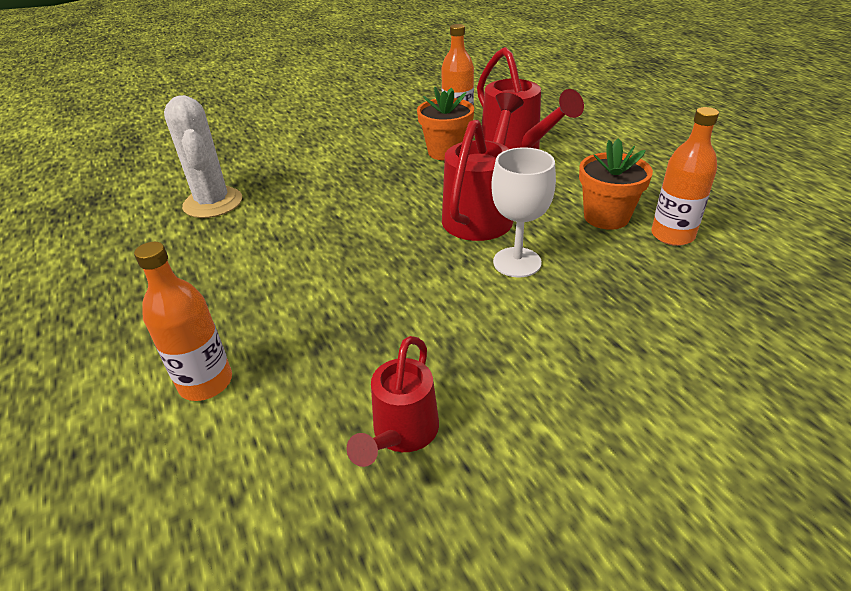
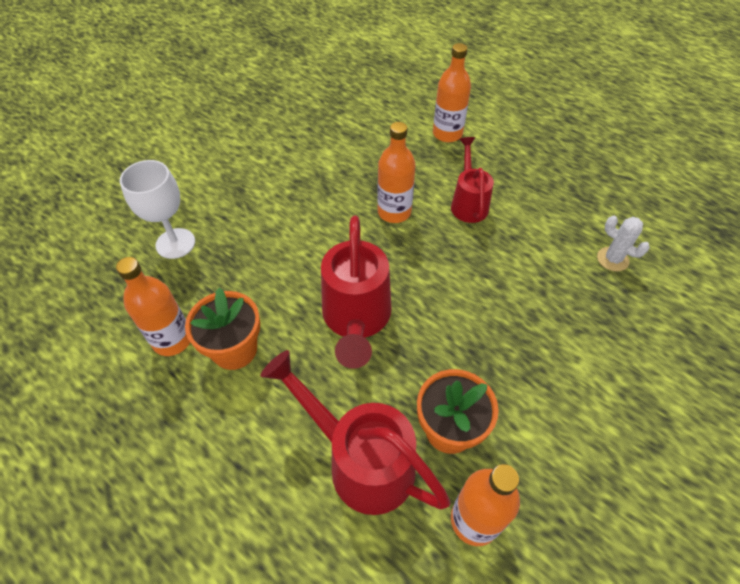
camera: 155 degrees right, 15 degrees up
(213, 203) = (612, 259): white cactus -> white cactus, size x0.54
(379, 291) = (394, 212): none -> orange bottle
(402, 433) = (330, 140): red watering can -> red watering can (468, 203)
(517, 262) = (304, 267): white goblet -> white goblet (175, 243)

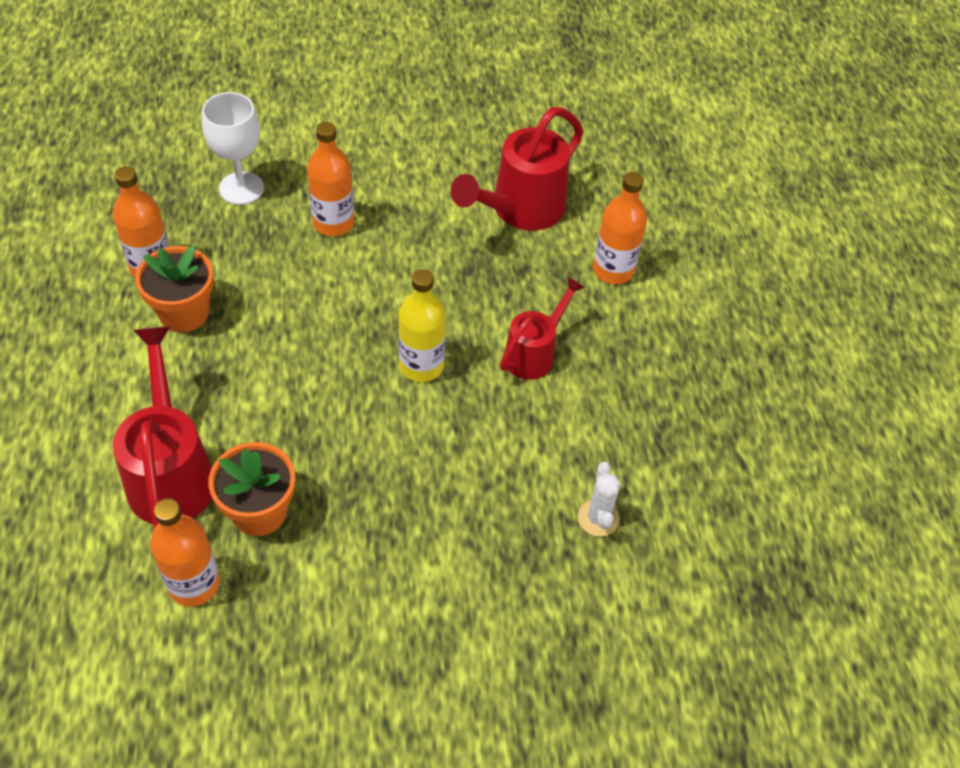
camera: 40 degrees right, 0 degrees up
(356, 319) = (300, 368): red watering can -> red watering can (520, 210)
(394, 212) = (453, 305): orange bottle -> orange bottle (333, 223)
(421, 258) = (421, 365): none -> yellow bottle

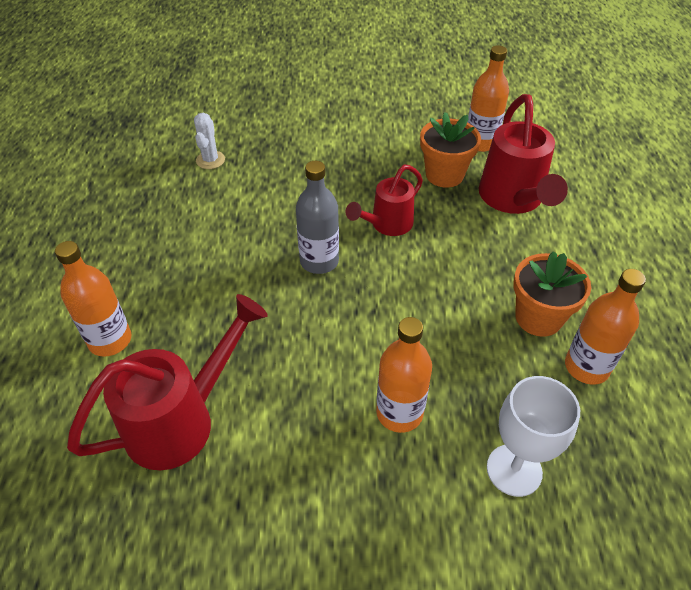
camera: 170 degrees left, 5 degrees down
(421, 365) = (319, 261): yellow bottle -> grey bottle
(534, 353) = (218, 266): red watering can -> red watering can (387, 224)

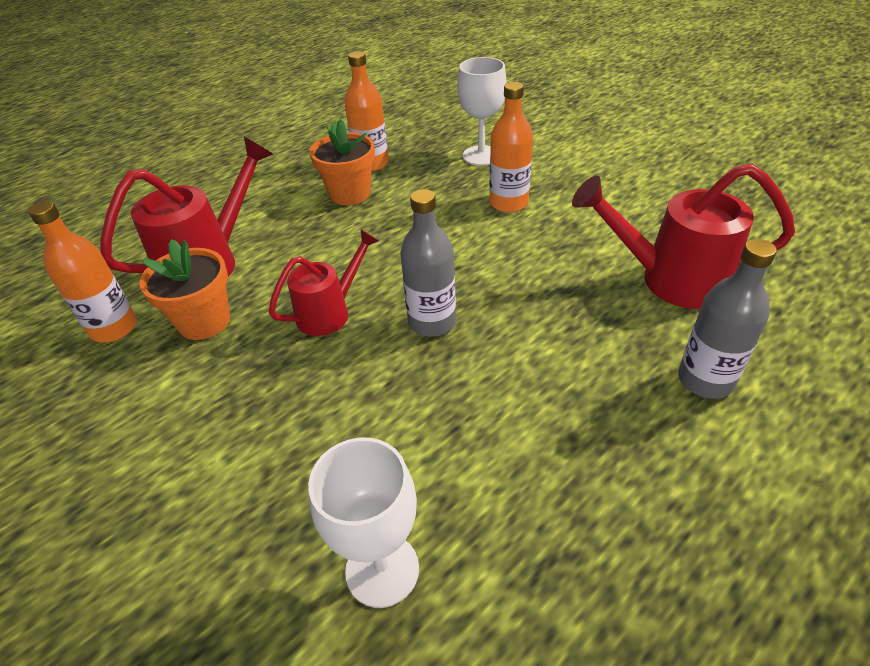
camera: 130 degrees left, 5 degrees down
(110, 340) = (705, 380): orange bottle -> grey bottle
(210, 160) = (382, 570): white cactus -> white goblet
(387, 224) = (329, 312): red watering can -> red watering can turned 45 degrees counterclockwise

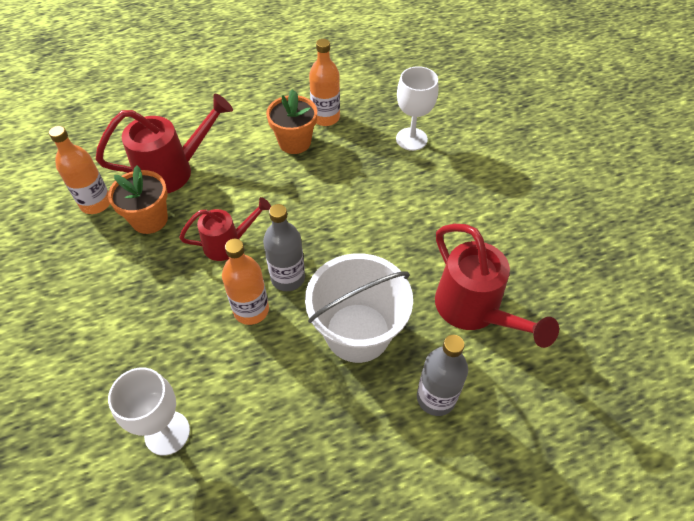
camera: 20 degrees right, 10 degrees up
(508, 203) = (402, 194): orange bottle -> orange bottle (251, 310)
(559, 347) = (357, 332): none -> white bucket
(671, 280) = (473, 310): red watering can -> red watering can turned 150 degrees counterclockwise

